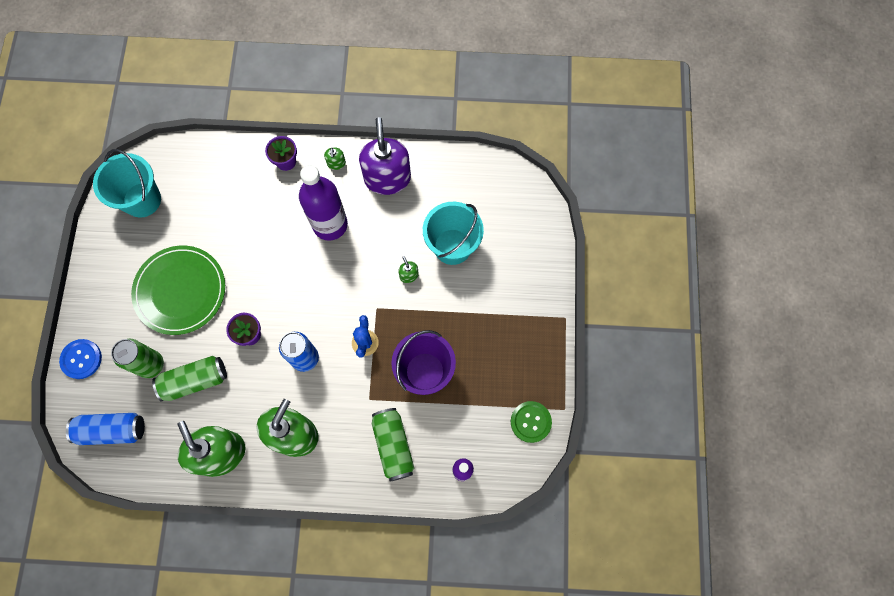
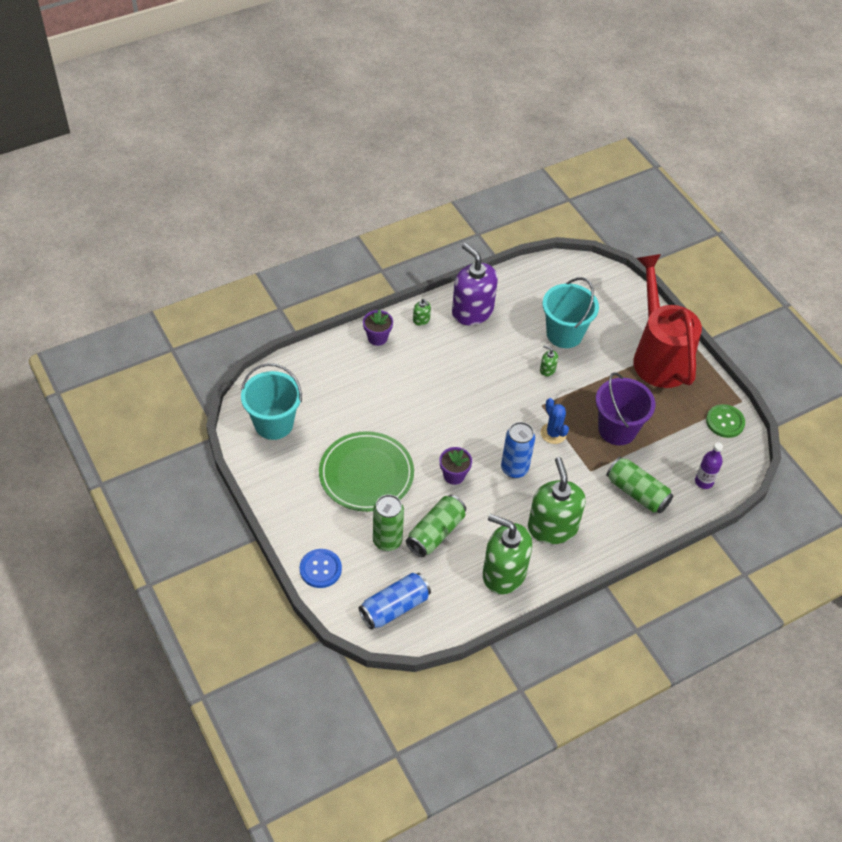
camera: 35 degrees left, 20 degrees down
(330, 225) = (453, 365): purple bottle -> none
(522, 317) = (658, 356): none -> red watering can

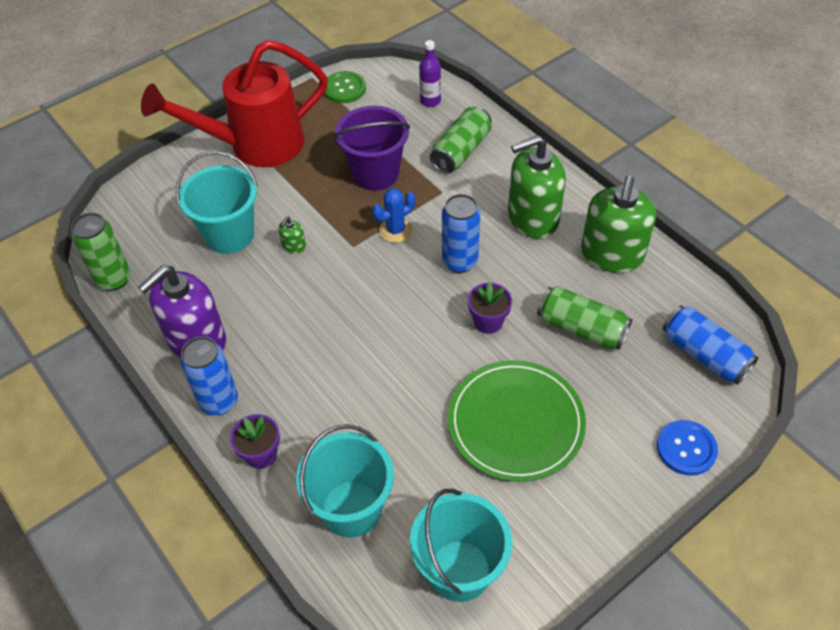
camera: 95 degrees left, 0 degrees up
(328, 377) = (351, 508): none -> turquoise bucket
(387, 541) = (613, 378): green can -> green can (114, 279)
(421, 320) = (219, 401): green soap dispenser -> blue can

